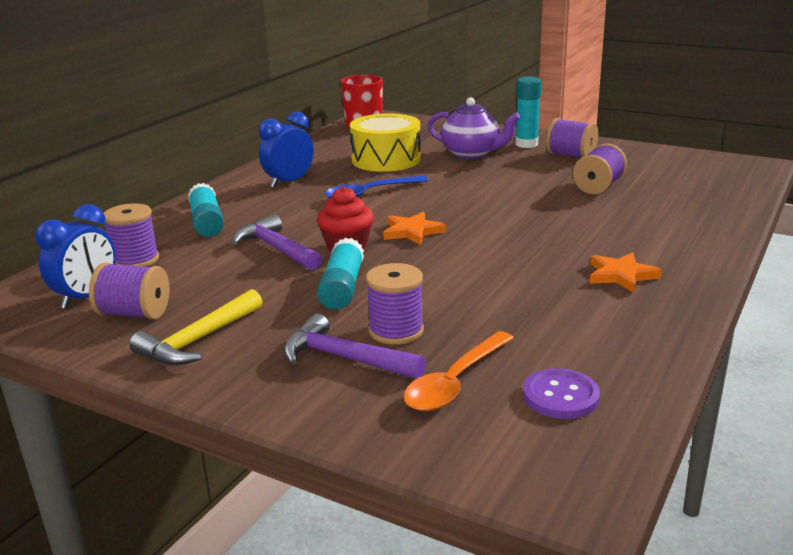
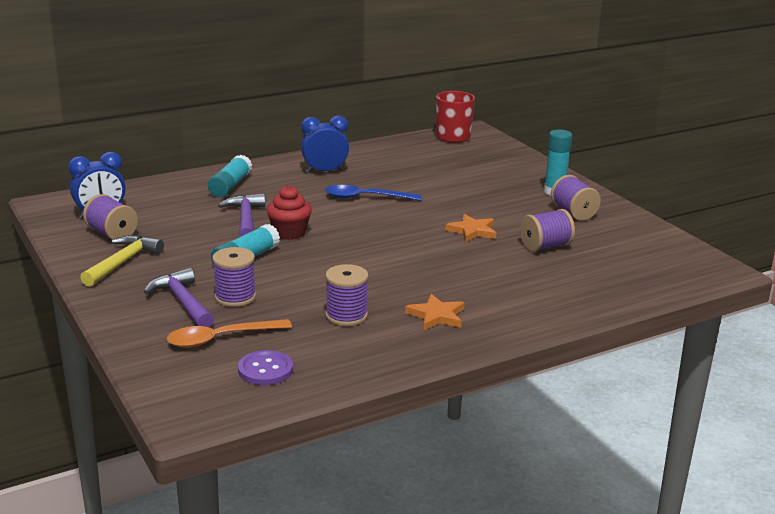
camera: 30 degrees right, 0 degrees up
(135, 260) = (156, 199): purple spool -> purple spool (346, 316)
(198, 340) = (123, 262): yellow hammer -> yellow hammer turned 135 degrees clockwise
(386, 159) = (421, 173): yellow drum -> none
(412, 231) = (349, 236): orange star -> orange star (472, 231)
(472, 154) = (495, 187): purple teapot -> none

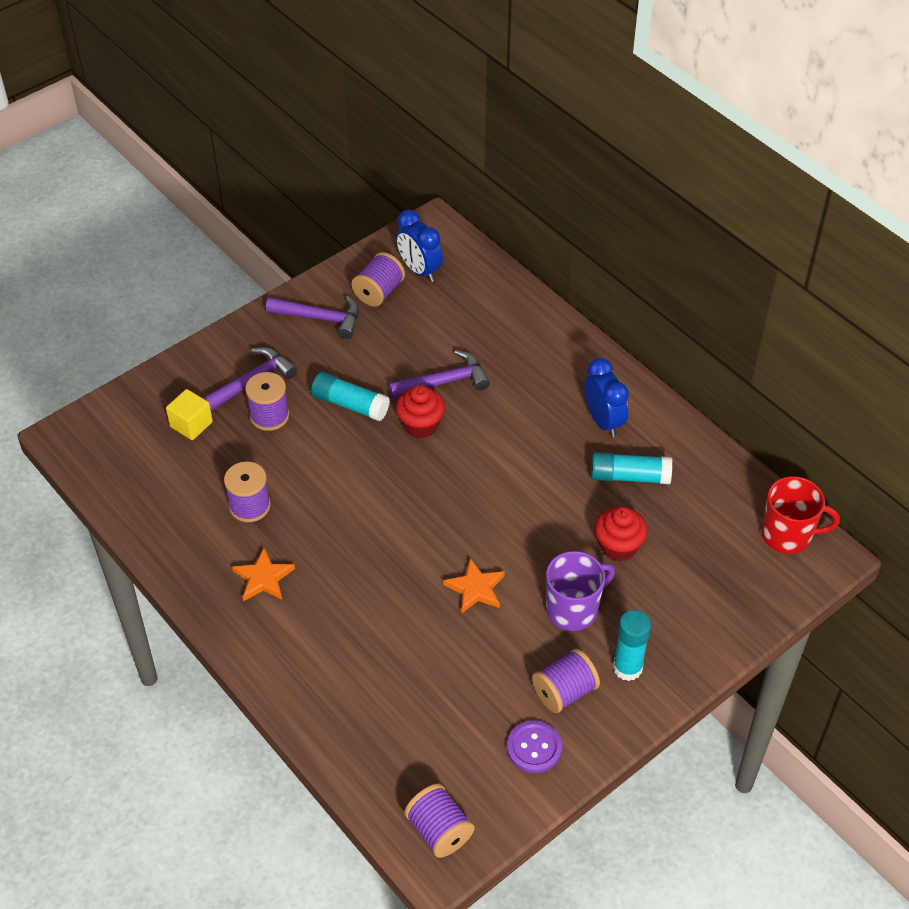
camera: 80 degrees right, 25 degrees up
(123, 262) = (320, 318): yellow hammer -> purple hammer
(220, 339) = (191, 424): orange spoon -> yellow cube
(230, 186) = (528, 348): turquoise glue stick -> turquoise glue stick (629, 476)
(265, 370) = (144, 467): purple button -> purple button (534, 748)
(365, 198) = (537, 473): blue spoon -> none
(447, 181) = (618, 546): none -> red cupcake
(500, 202) = (573, 609): none -> purple mug
(545, 246) = (454, 665): purple spool -> purple spool (439, 831)

